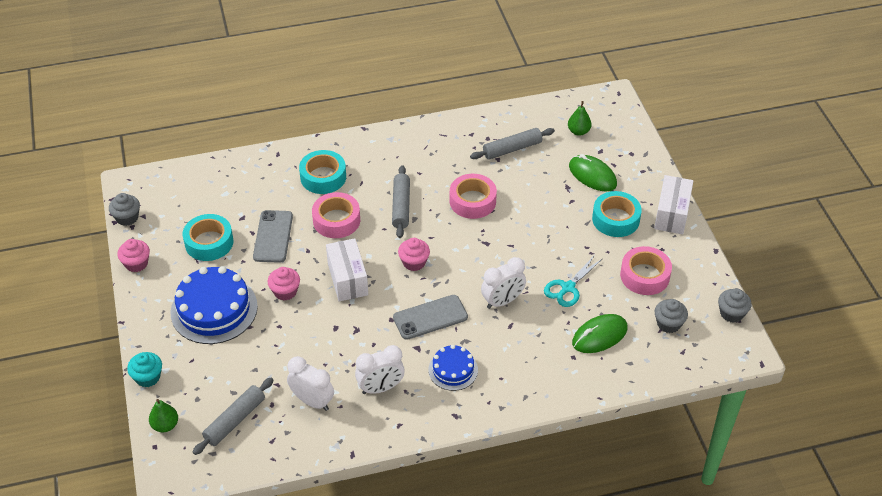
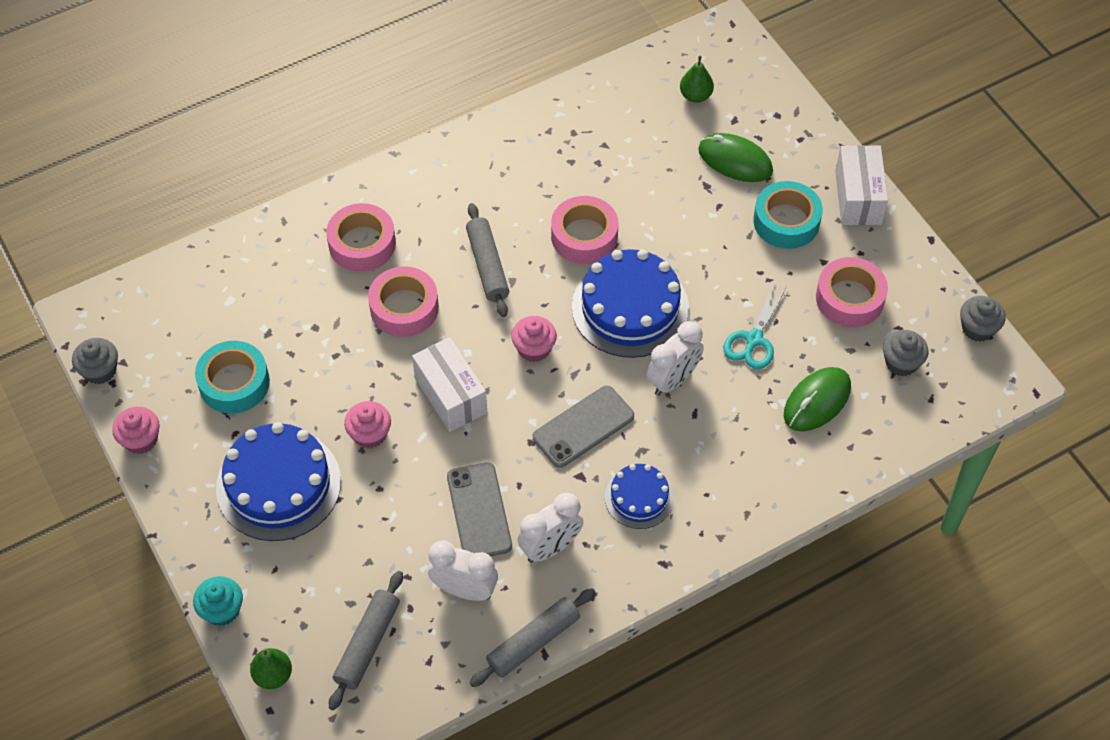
camera: 15 degrees left, 10 degrees up
(273, 236) = (323, 353): grey phone -> grey phone (479, 511)
(323, 177) = (362, 244): turquoise tape -> pink tape
(488, 251) = (630, 307): none -> blue cake
(512, 149) = (613, 142): grey rolling pin -> grey rolling pin (533, 642)

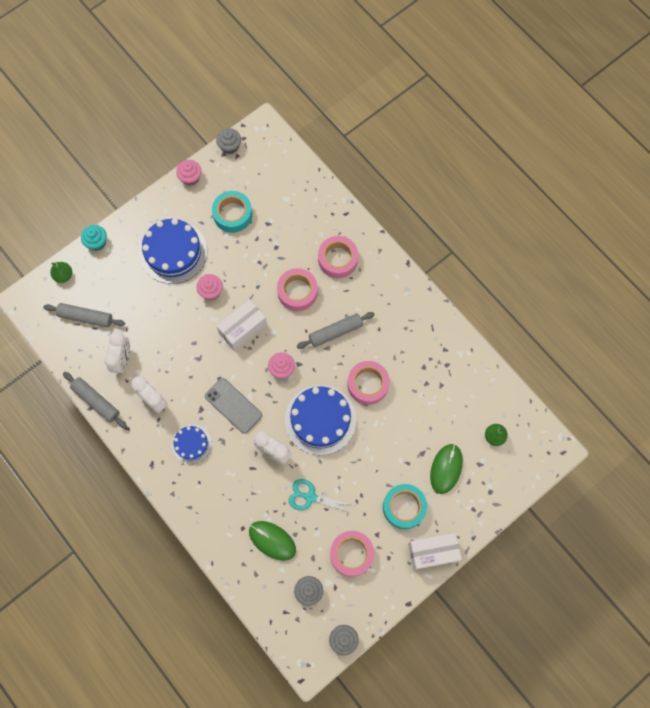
camera: 80 degrees right, 15 degrees up
(479, 511) = (171, 358): grey phone -> none

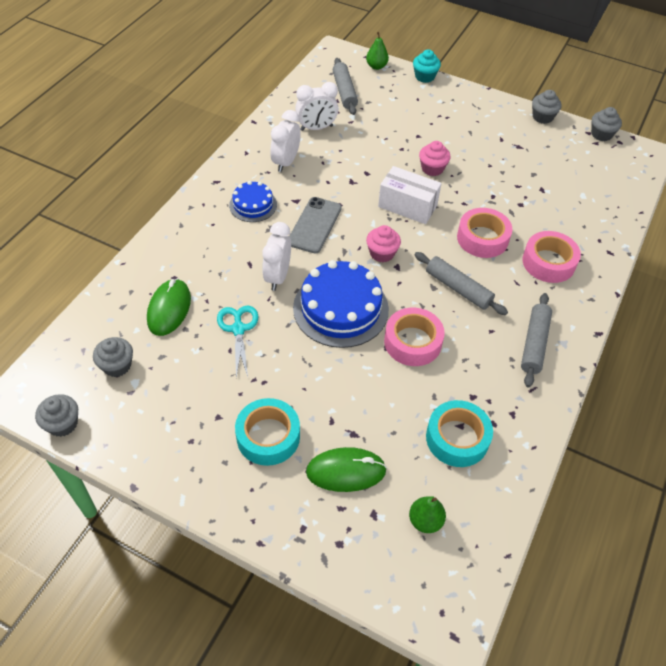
camera: 65 degrees right, 20 degrees down
(96, 401) = (263, 123): grey rolling pin -> grey rolling pin (534, 344)
(173, 252) = (454, 129): blue cake -> none
(190, 177) = (542, 117): pink cupcake -> grey cupcake
(233, 214) = (529, 159): turquoise tape -> turquoise tape (457, 438)
(351, 554) = (181, 396): pink tape -> none
(433, 552) = (218, 494): white box -> none

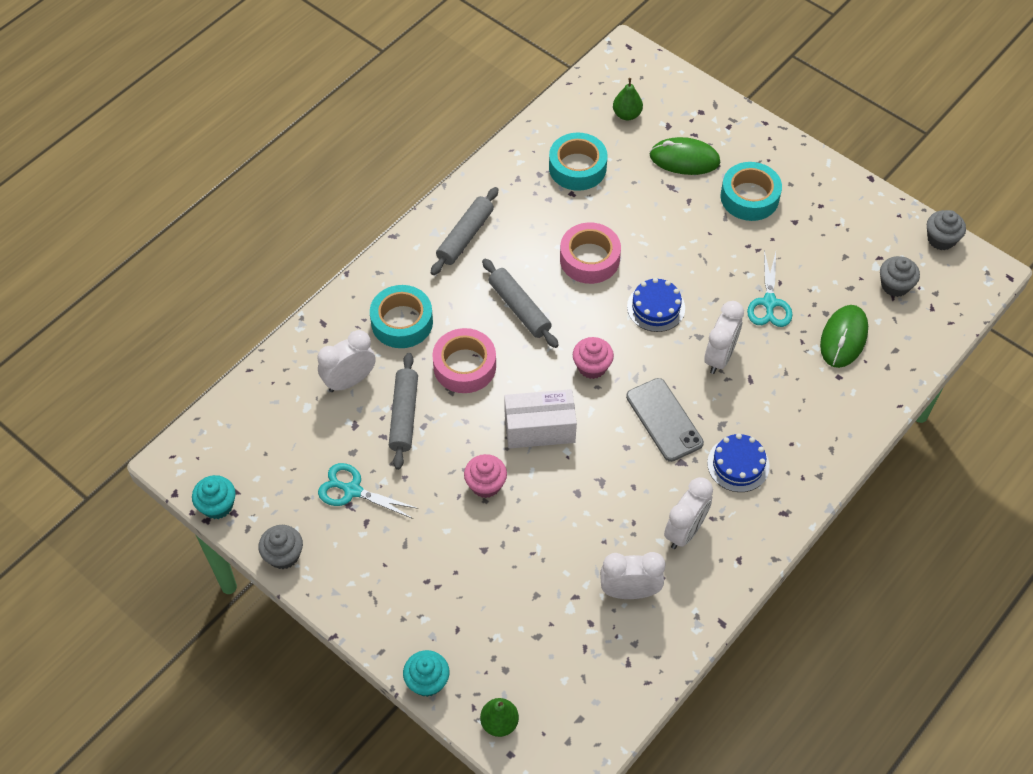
camera: 165 degrees left, 5 degrees up
(314, 225) = (664, 420): grey phone -> grey phone turned 60 degrees counterclockwise
(340, 308) = (656, 307): blue cake -> blue cake, size x0.55
(344, 92) = (568, 666): grey rolling pin -> grey rolling pin (404, 415)
(407, 206) = (539, 429): white box -> white box turned 45 degrees counterclockwise
(520, 153) = (352, 490): none -> turquoise scissors
(548, 262) = (402, 322): pink tape -> turquoise tape
(563, 215) = (349, 381): none -> white clock
(601, 134) = (217, 505): grey cupcake -> turquoise cupcake

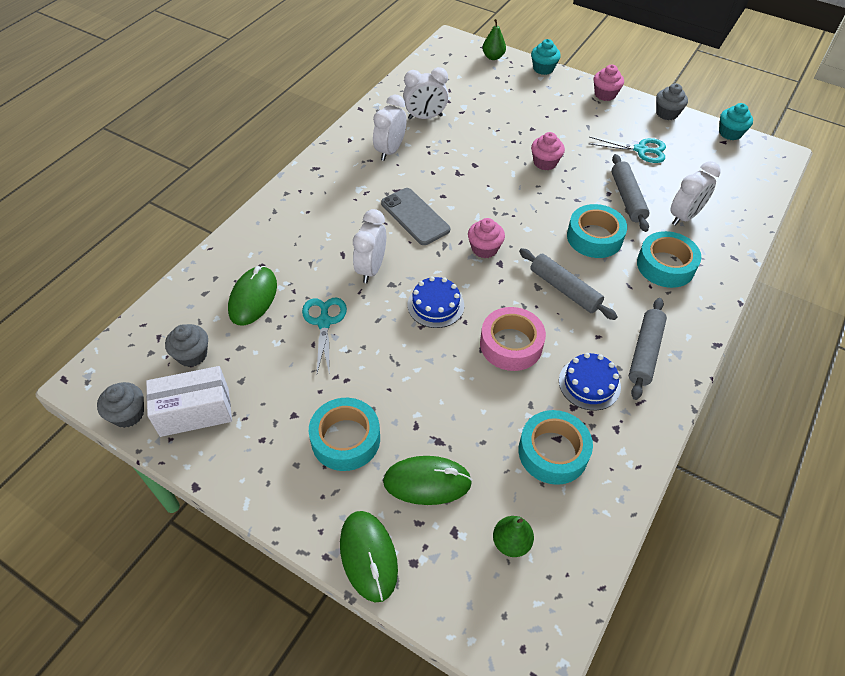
camera: 170 degrees right, 5 degrees down
(355, 607) = (605, 94): none -> pink cupcake
(464, 366) = (594, 237): pink tape -> turquoise tape
(539, 429) = (515, 200): white box -> white box (195, 411)
(733, 119) = (368, 556): none -> green mouse
(738, 464) = (351, 193): blue cake -> blue cake (589, 383)

